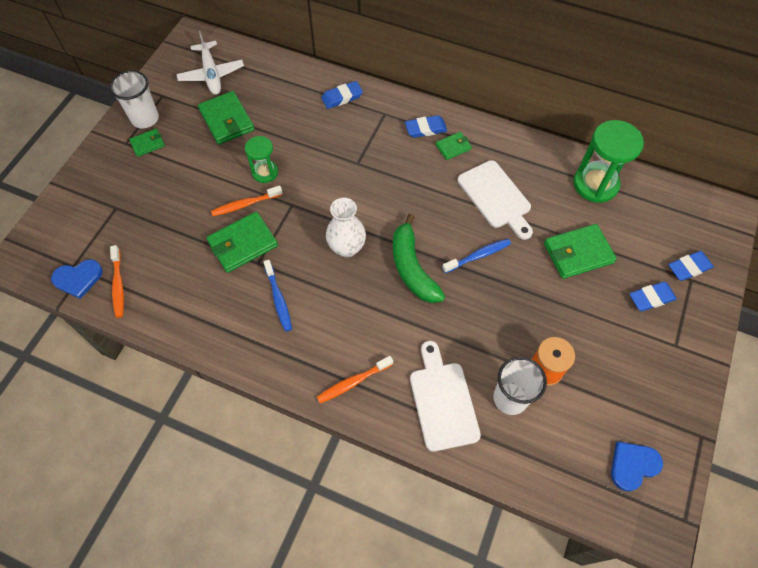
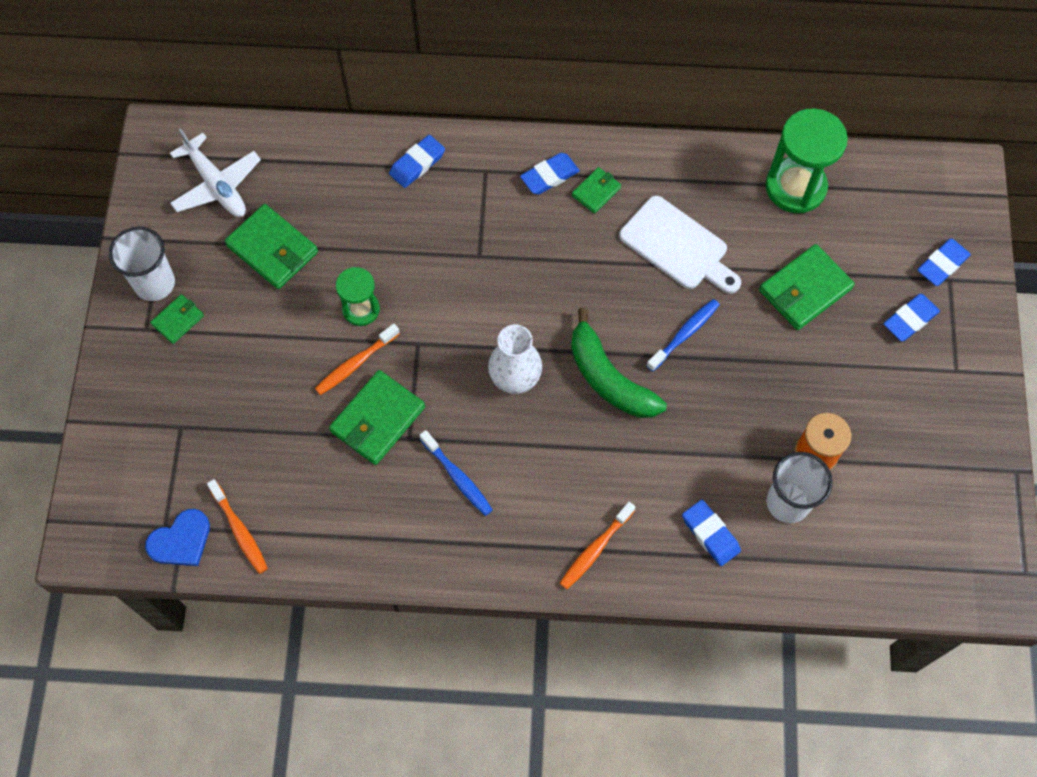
camera: 20 degrees left, 5 degrees up
(442, 401) = (710, 534): white cutting board -> blue eraser
(633, 465) = (951, 532): blue heart -> none

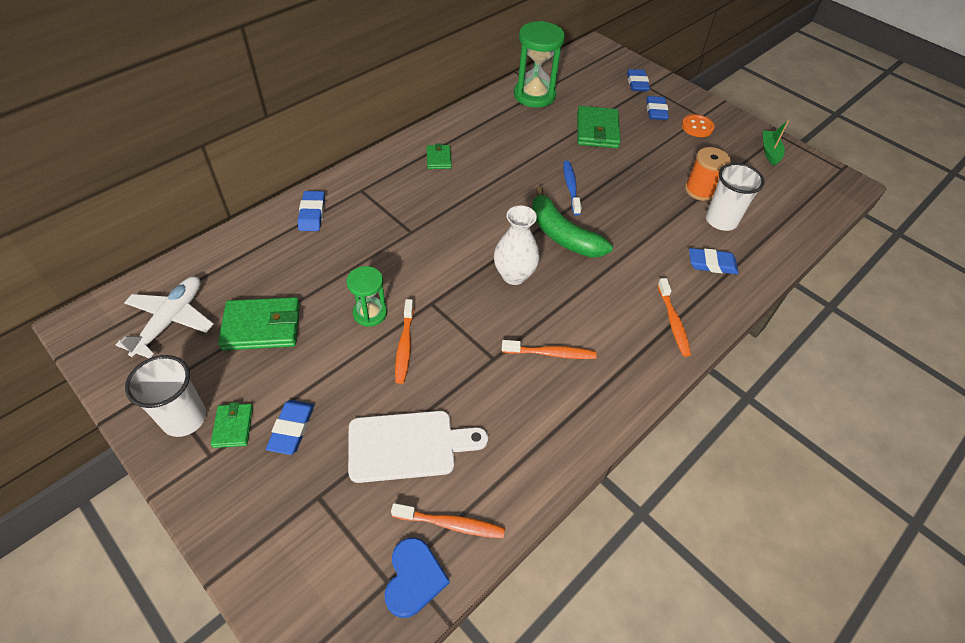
camera: 50 degrees left, 15 degrees down
(217, 185) = (171, 320): white plane -> white plane turned 75 degrees counterclockwise
(377, 419) = (460, 365): green wallet -> none
(458, 477) = (551, 353): blue toothbrush -> orange toothbrush
(549, 176) = (403, 168): blue eraser -> blue eraser (292, 429)
(608, 378) = (562, 235): green banana -> green banana turned 45 degrees clockwise
(678, 246) = (514, 153): white cutting board -> white cutting board (408, 445)
(929, 379) = (697, 127): none -> orange button
(969, 480) = (769, 152): none -> green boat

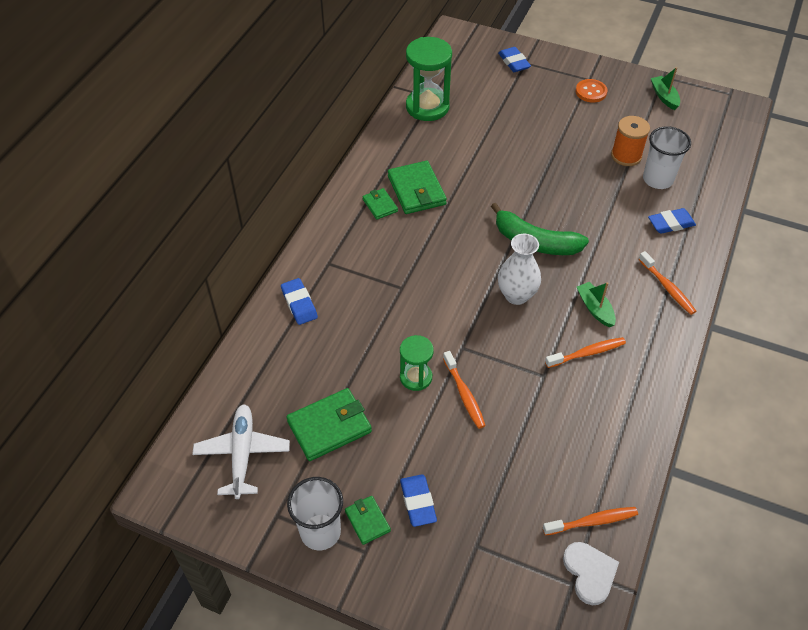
camera: 20 degrees left, 0 degrees up
(408, 445) = (521, 475): white cutting board -> none
(414, 578) = (589, 573): blue heart -> white heart
(571, 187) = (515, 192): blue toothbrush -> none
(585, 315) = (595, 308): none -> green boat
(597, 130) = (506, 125): green wallet -> green wallet (416, 190)
(656, 111) = (546, 87): blue eraser -> none

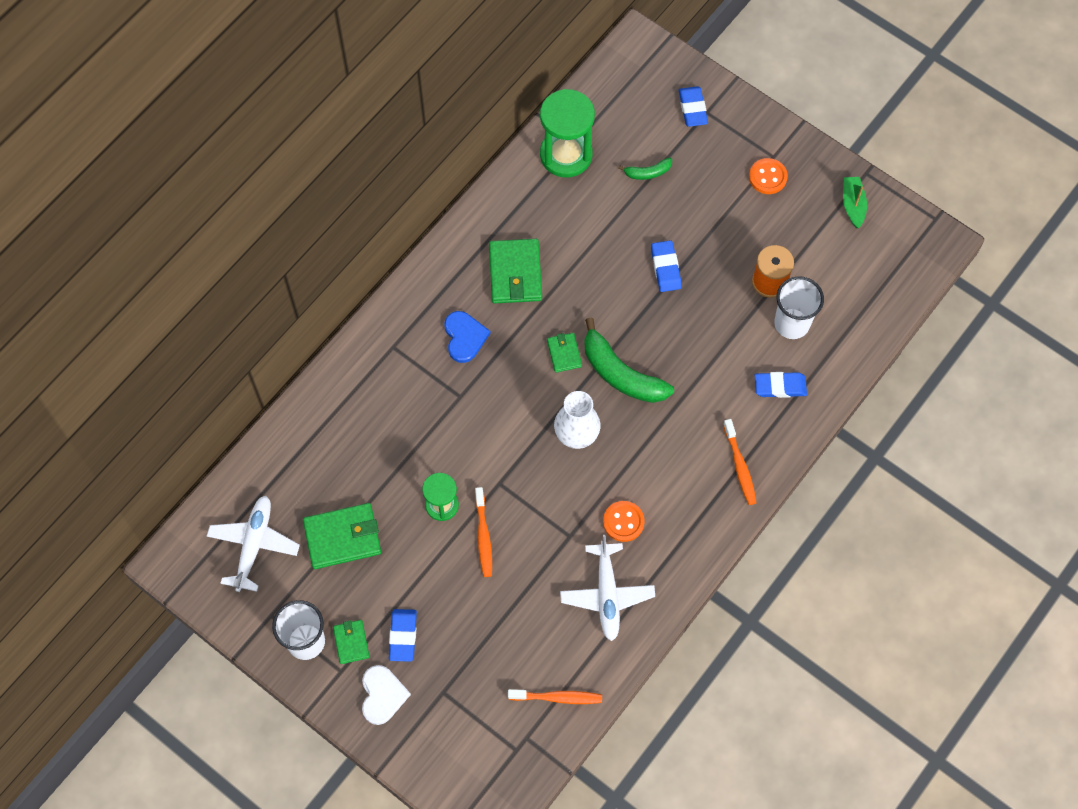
camera: 15 degrees right, 15 degrees up
(299, 304) = (349, 390): blue eraser -> blue eraser (665, 268)
(380, 205) = (469, 284): green wallet -> green wallet (564, 353)
(390, 243) = (464, 337): none -> blue heart
(497, 106) = (648, 172): none -> green banana
(587, 353) = (623, 522): orange toothbrush -> orange button
(589, 573) = (536, 744): white heart -> white heart (382, 695)
(595, 308) = (652, 472): green boat -> none
(599, 417) = (607, 595): none -> white plane

